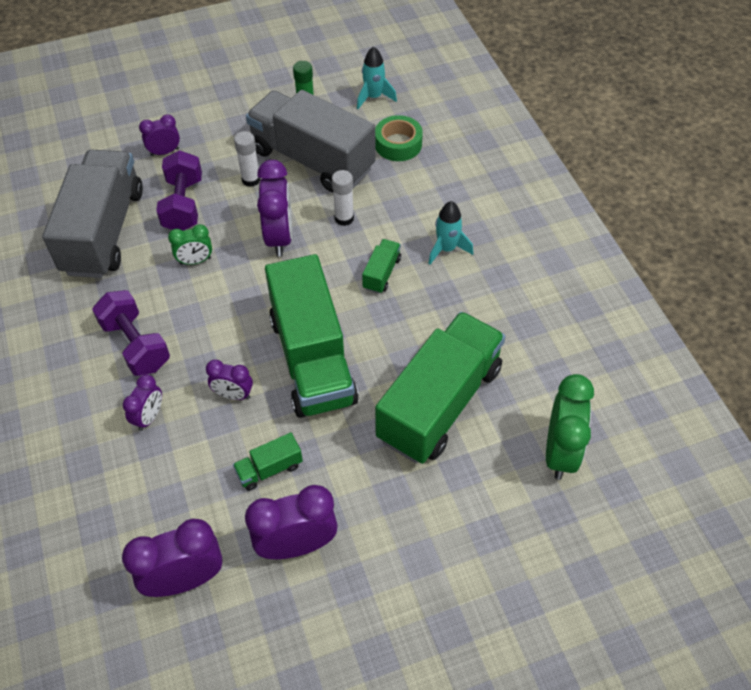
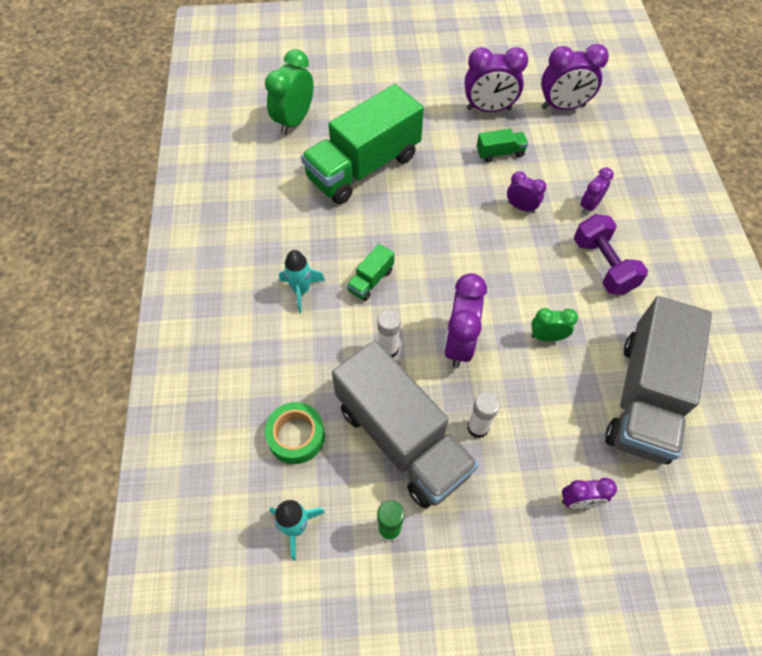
camera: 165 degrees left, 5 degrees up
(183, 205) = (557, 411): purple dumbbell -> none
(312, 359) = (452, 220): green truck -> none

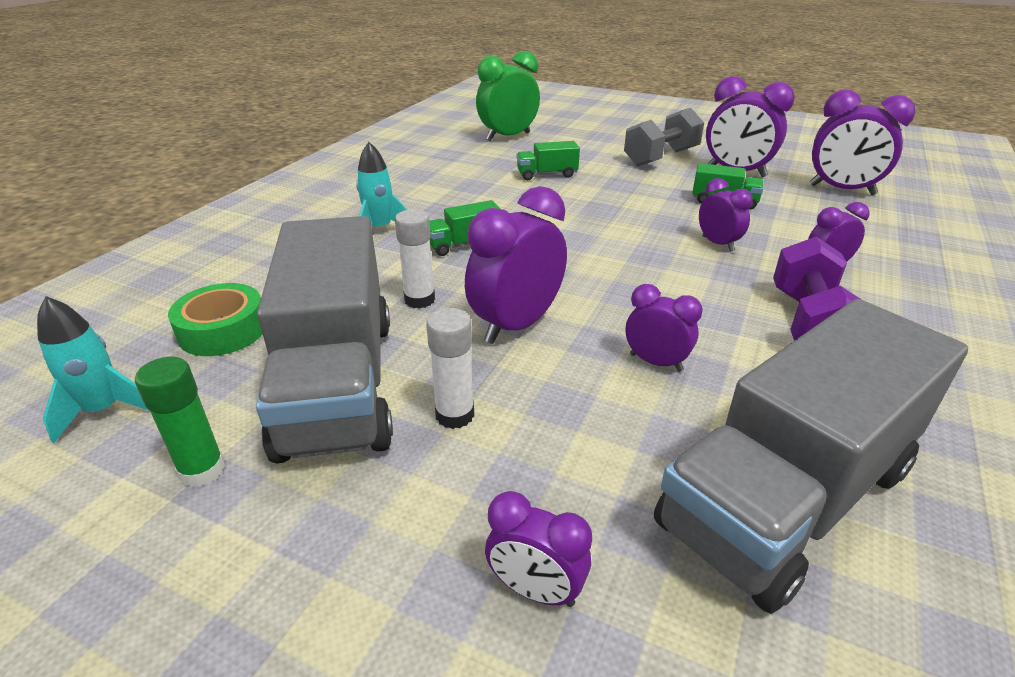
camera: 30 degrees right, 25 degrees down
(363, 167) = (547, 174): green truck -> green truck, size x0.41
(428, 108) = (661, 158): none -> grey dumbbell
(547, 337) = (655, 362): green clock -> purple clock

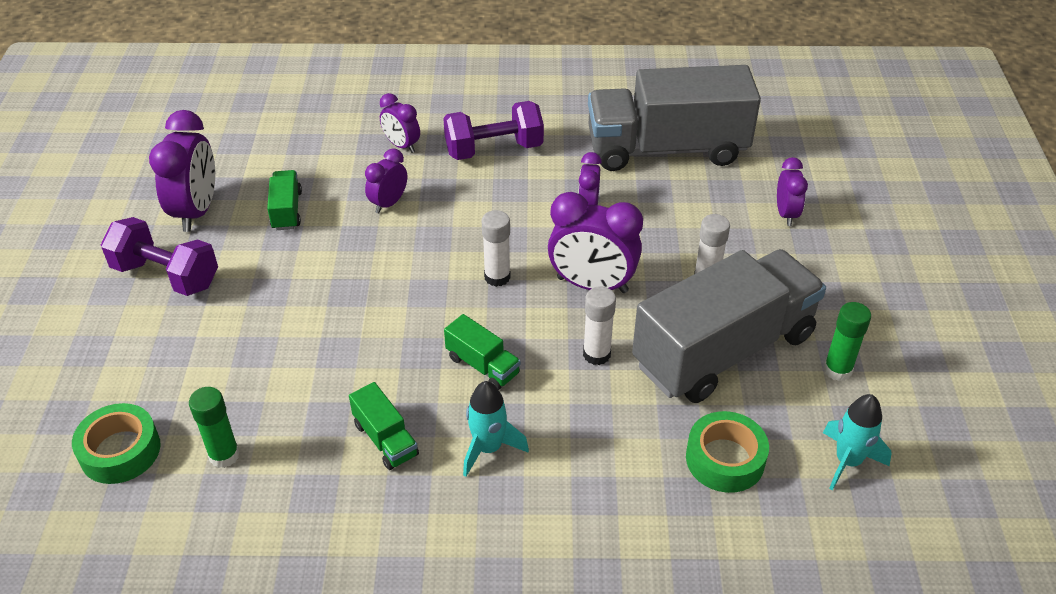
camera: 115 degrees left, 10 degrees up
(475, 157) = (224, 455): none -> green glue stick
(508, 137) = (120, 451): green clock -> green tape
(547, 174) = (263, 361): green truck -> green truck (385, 439)
(570, 274) = (497, 277): none -> white glue stick
(661, 158) = (166, 275): grey dumbbell -> purple dumbbell
(787, 497) = (666, 149): grey truck -> grey truck turned 150 degrees clockwise
(841, 190) = (223, 141): purple clock -> none

